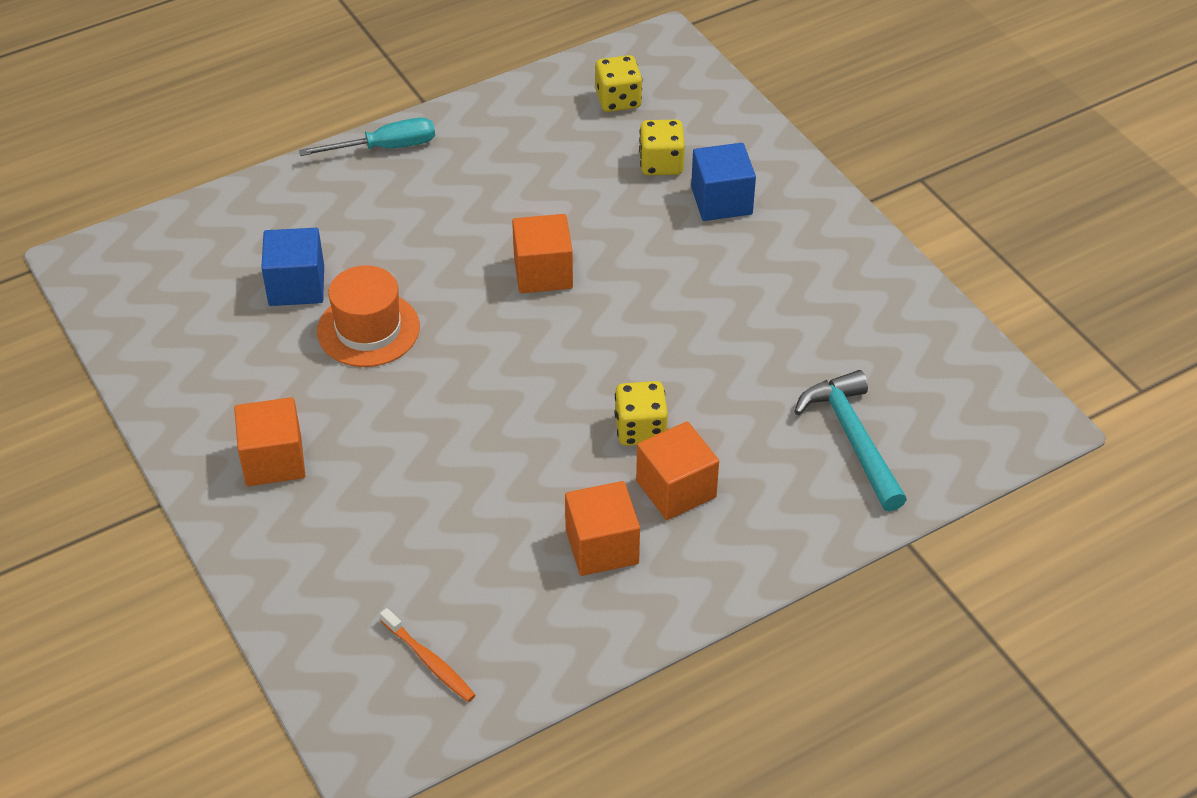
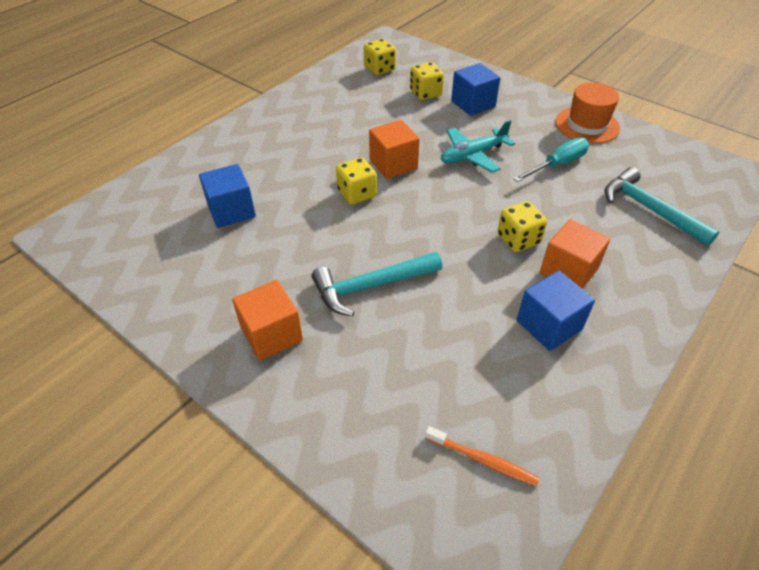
camera: 20 degrees left, 0 degrees up
(368, 329) = (297, 225): orange hat -> orange hat (587, 125)
(386, 147) = (252, 120): turquoise screwdriver -> turquoise screwdriver (558, 164)
(417, 436) = (371, 286): none -> turquoise hammer
(468, 305) = (357, 194): none -> yellow dice
(602, 547) = (549, 325): orange cube -> blue cube
(662, 289) = (472, 155): none -> turquoise plane

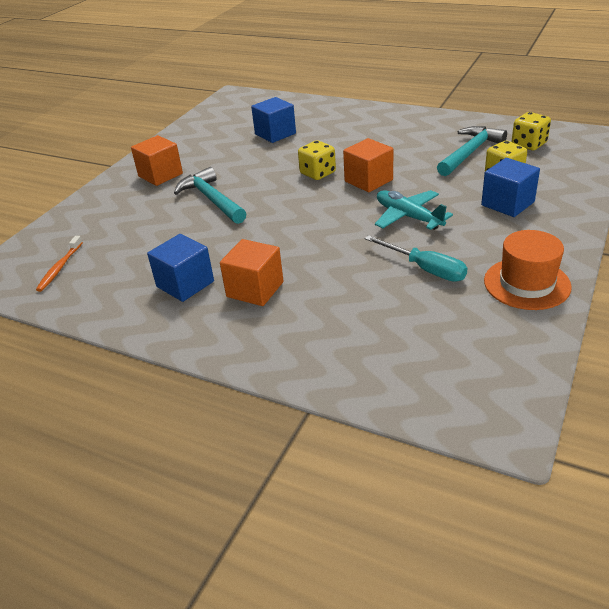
camera: 80 degrees right, 10 degrees down
(518, 239) = (289, 257): yellow dice -> none
(649, 209) = (375, 339): turquoise hammer -> turquoise hammer (470, 153)

